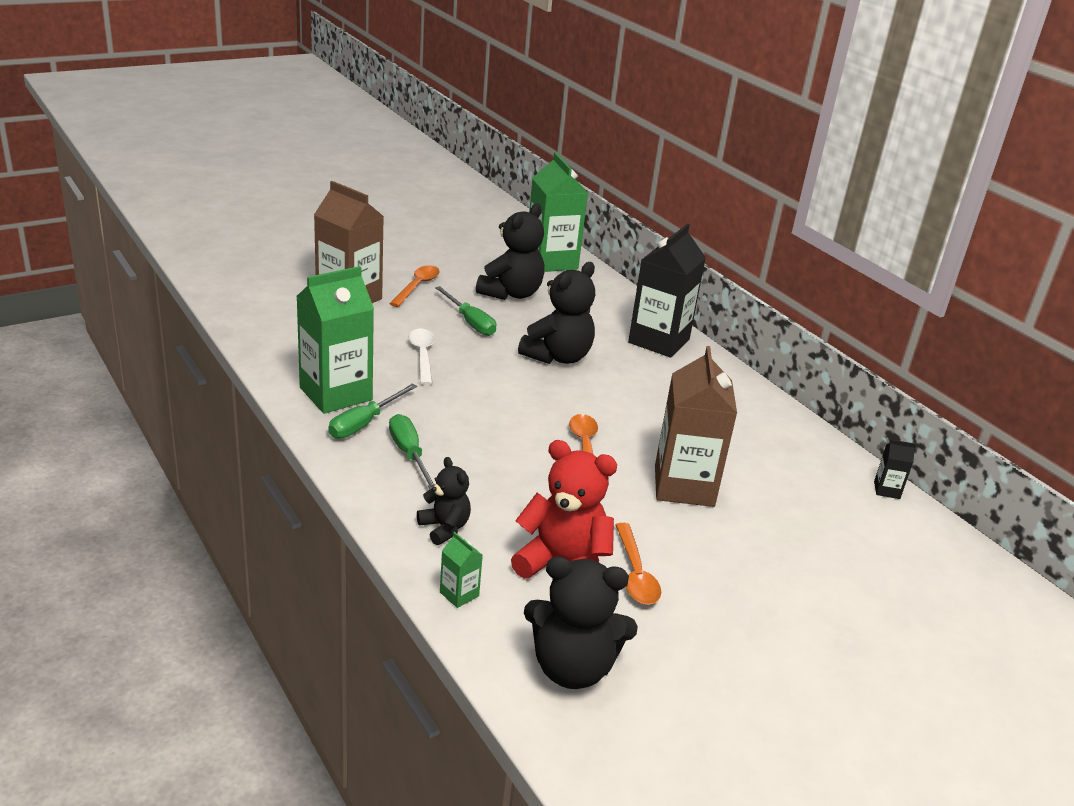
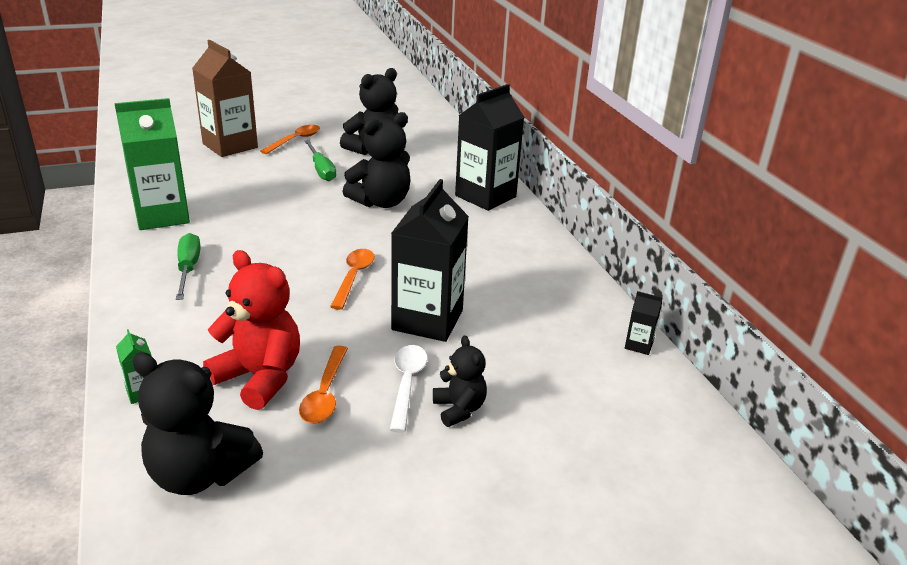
camera: 15 degrees right, 0 degrees up
(364, 423) = (168, 240): green screwdriver -> none
(422, 355) = (260, 192): white spoon -> white spoon (407, 384)
(444, 528) = (173, 333): black teddy bear -> black teddy bear (459, 409)
(551, 261) = (428, 129): green carton -> none
(684, 486) = (427, 320): brown carton -> black carton

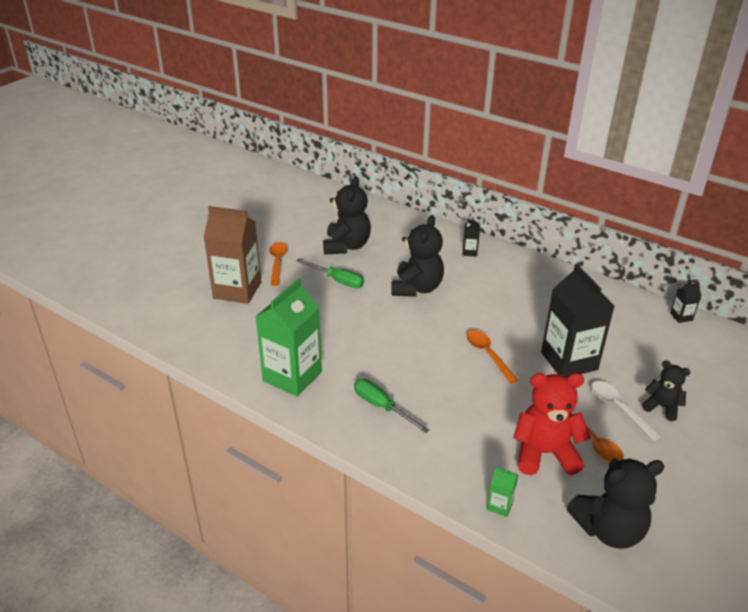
camera: 35 degrees left, 5 degrees up
(485, 196) = (469, 252): black carton -> black carton, size x0.42

